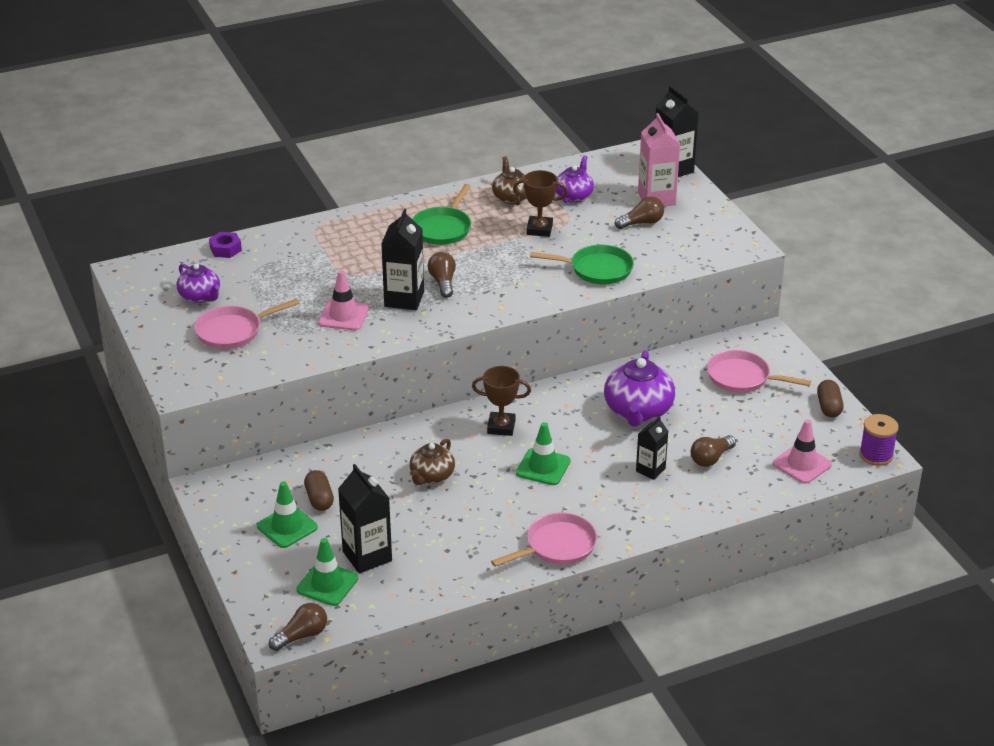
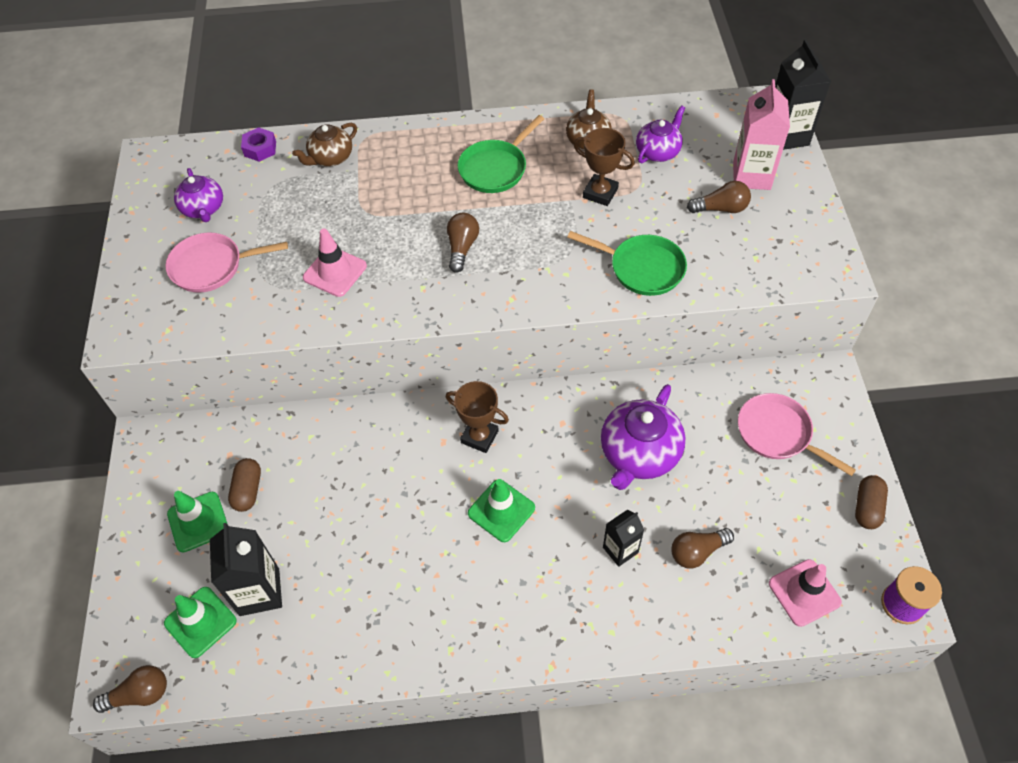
camera: 20 degrees right, 20 degrees up
(404, 299) = (409, 262): black carton -> none
(431, 476) = (377, 490): brown teapot -> brown teapot (330, 158)
(556, 546) = (468, 641): pink pan -> none

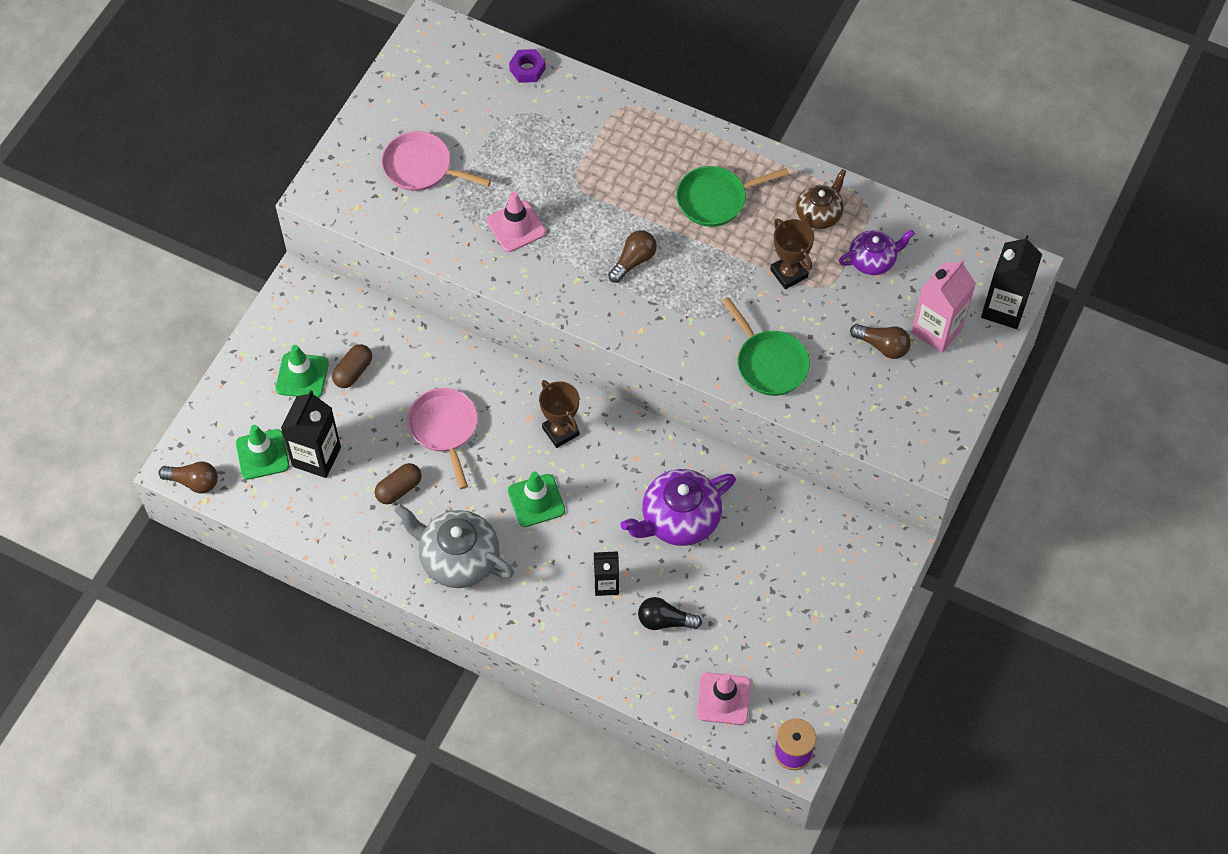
camera: 30 degrees right, 5 degrees up
(203, 209) = (446, 107): purple teapot -> none
(330, 158) = (581, 111): brown teapot -> none
(466, 610) = (458, 559): none -> grey teapot
(697, 552) = (665, 621): brown light bulb -> black light bulb
(778, 434) = (808, 570): pink pan -> pink pan (444, 429)
(867, 507) = (830, 669): brown capsule -> brown capsule (399, 489)

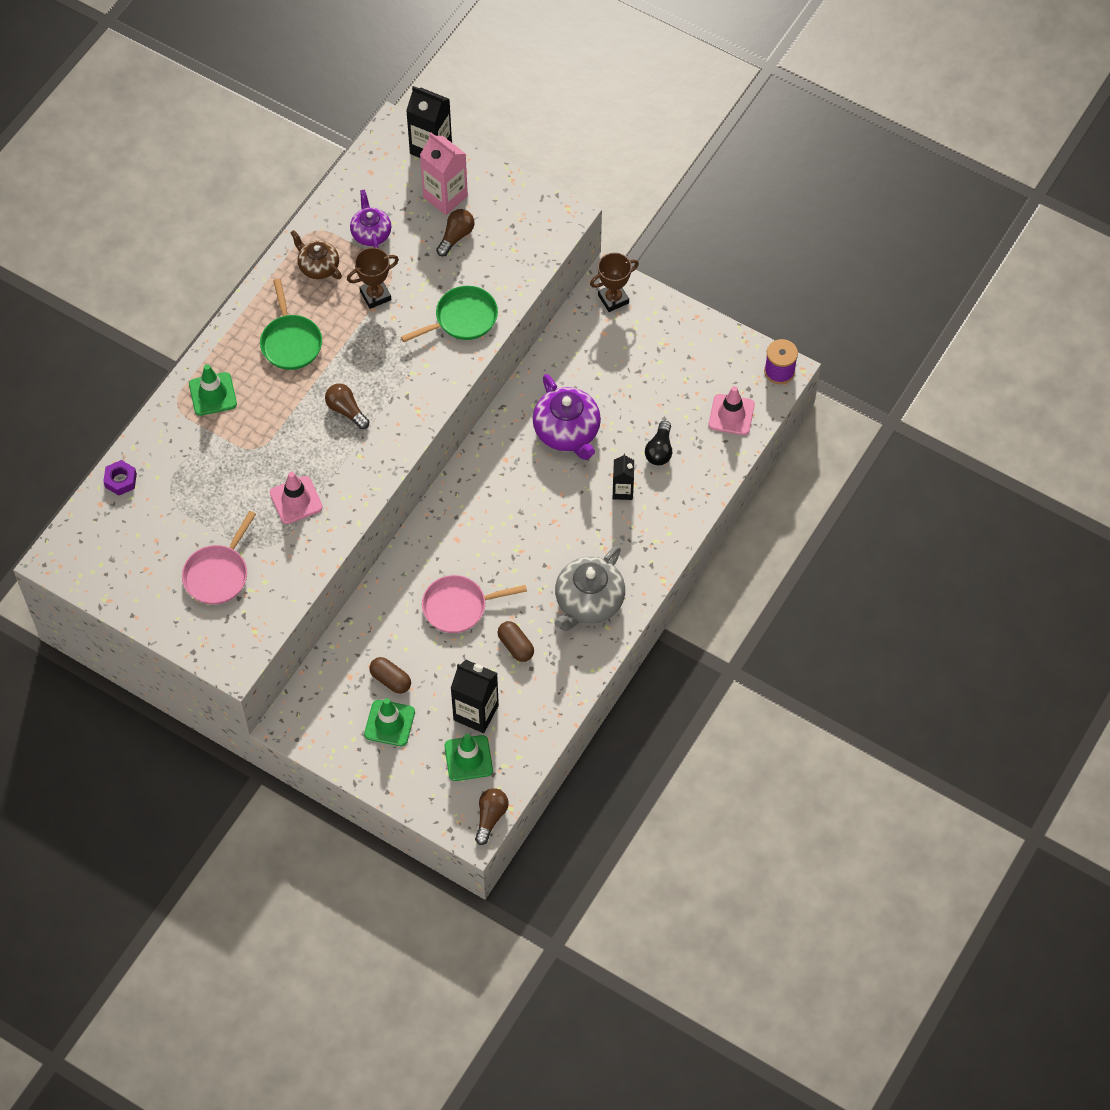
camera: 85 degrees left, 0 degrees up
(536, 501) = (538, 538): green traffic cone -> green traffic cone (213, 394)
(560, 431) = (472, 515): brown trophy -> brown trophy (613, 299)

